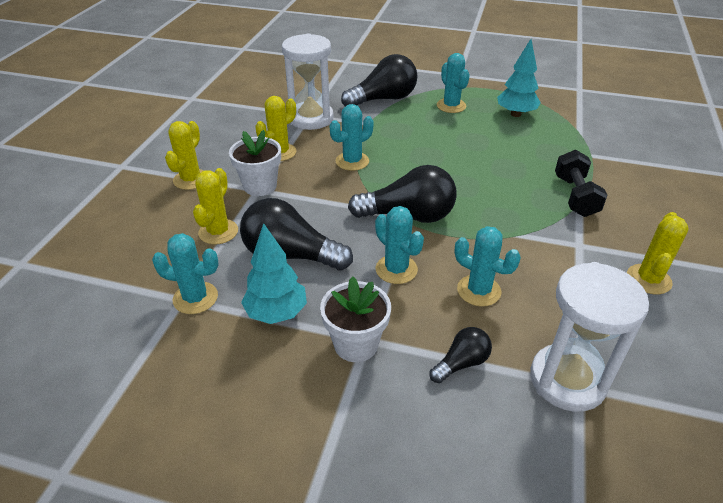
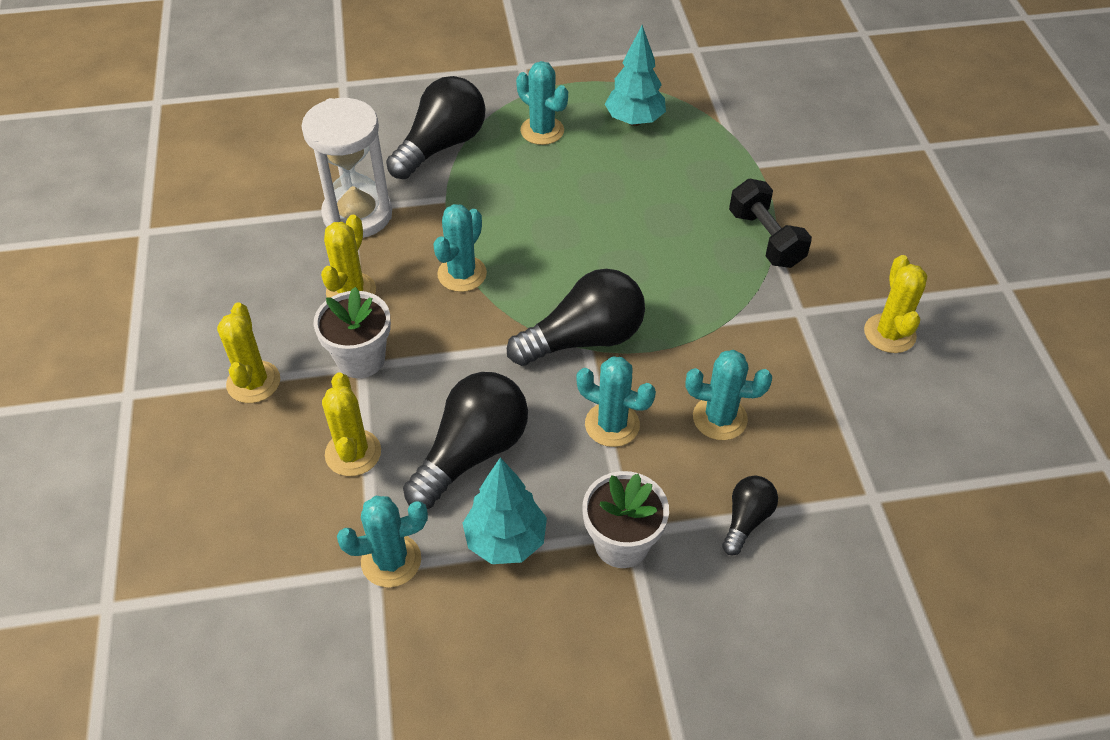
camera: 25 degrees left, 10 degrees up
(291, 255) = (472, 453): black light bulb -> black light bulb turned 135 degrees clockwise
(567, 380) = (860, 495): white hourglass -> none

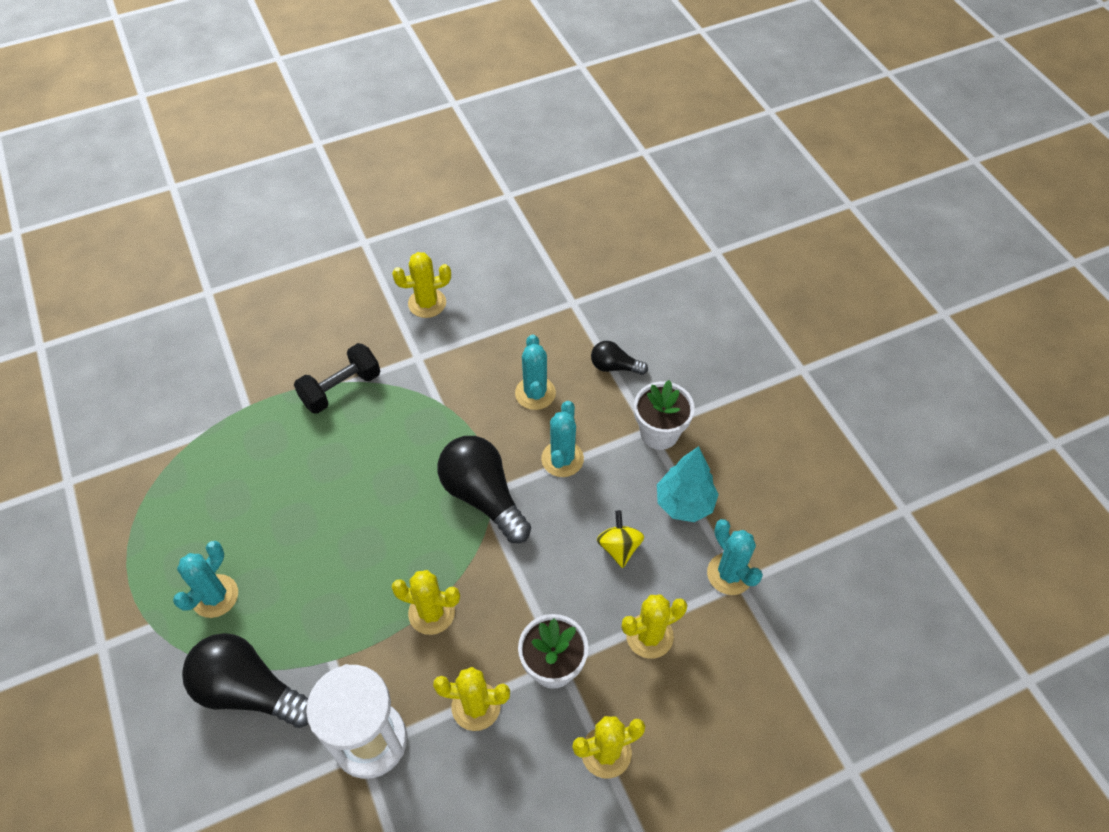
camera: 105 degrees left, 5 degrees up
(462, 274) = (431, 612): turquoise cactus -> yellow cactus
(472, 453) = (619, 547): black light bulb -> yellow spinning top
(634, 121) = (191, 515): turquoise tree -> none

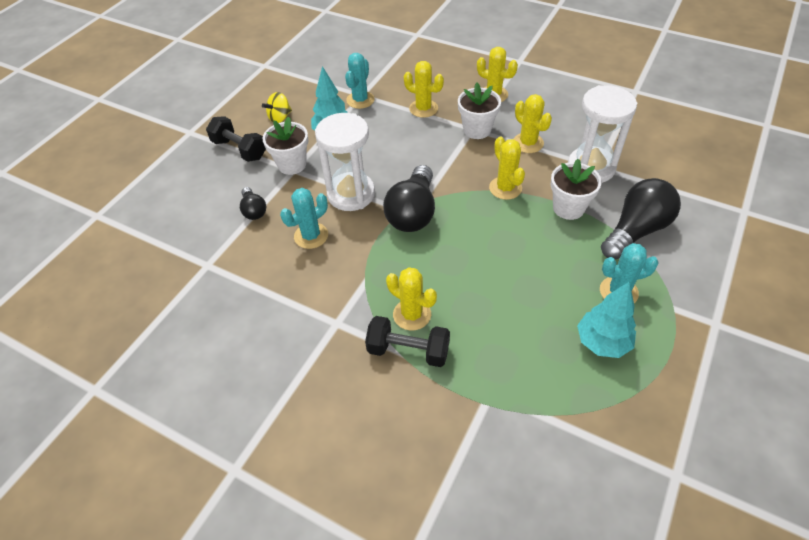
camera: 125 degrees left, 5 degrees down
(194, 532) = (602, 342): none -> turquoise tree
(250, 690) = (636, 230): black light bulb -> black light bulb turned 120 degrees counterclockwise
(343, 651) = (568, 208): none -> white flower pot
(427, 303) = (276, 357): yellow cactus -> yellow cactus (412, 314)
(562, 459) = (351, 194): turquoise cactus -> white hourglass
(619, 547) = (386, 142): yellow spinning top -> yellow spinning top (280, 118)
(729, 399) = (239, 149): none -> black dumbbell

